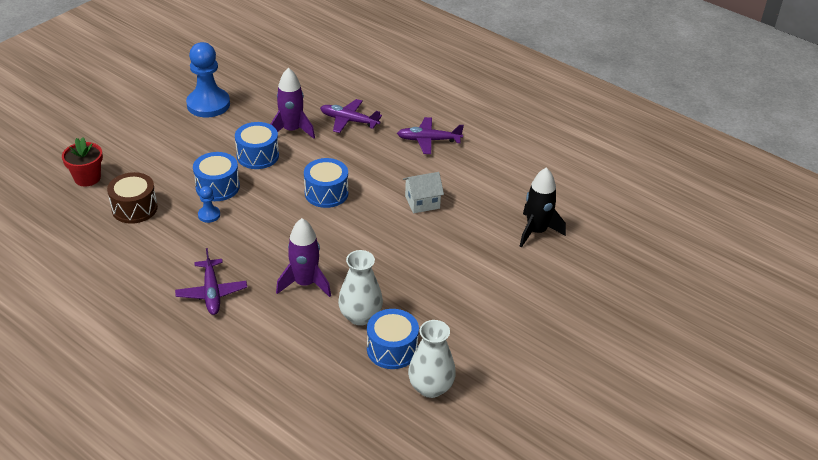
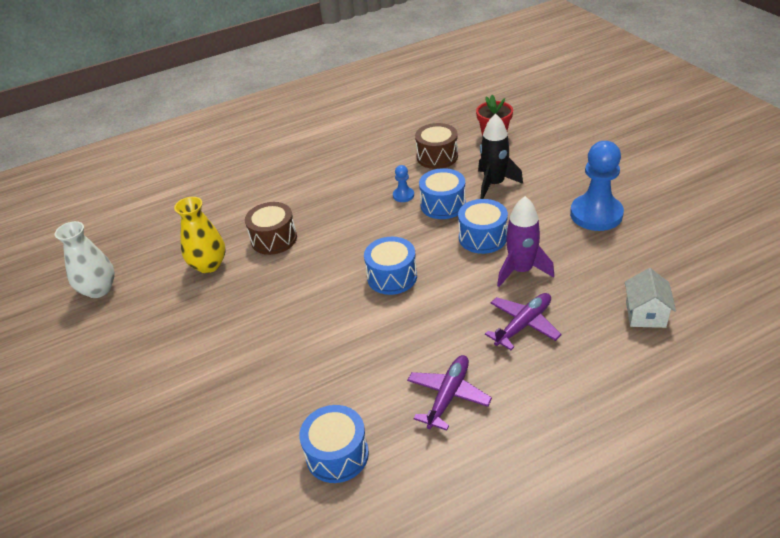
camera: 120 degrees right, 0 degrees up
(211, 292) = (303, 187): purple plane -> none
(305, 283) = (274, 239): purple rocket -> brown drum
(360, 316) = (209, 265): white vase -> yellow vase
(392, 349) = (157, 276): blue drum -> blue drum (337, 454)
(422, 202) = (331, 353): white house -> white house (645, 314)
(536, 231) = (210, 450): black rocket -> black rocket (494, 184)

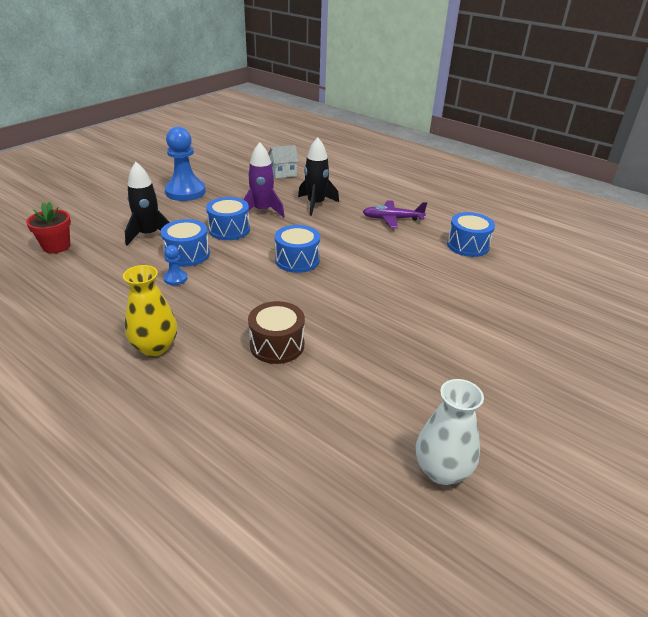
camera: 120 degrees left, 5 degrees down
(209, 265) = (342, 381): yellow vase -> yellow vase (155, 347)
(437, 157) = (98, 272): brown drum -> none
(523, 325) = (316, 204): purple plane -> black rocket

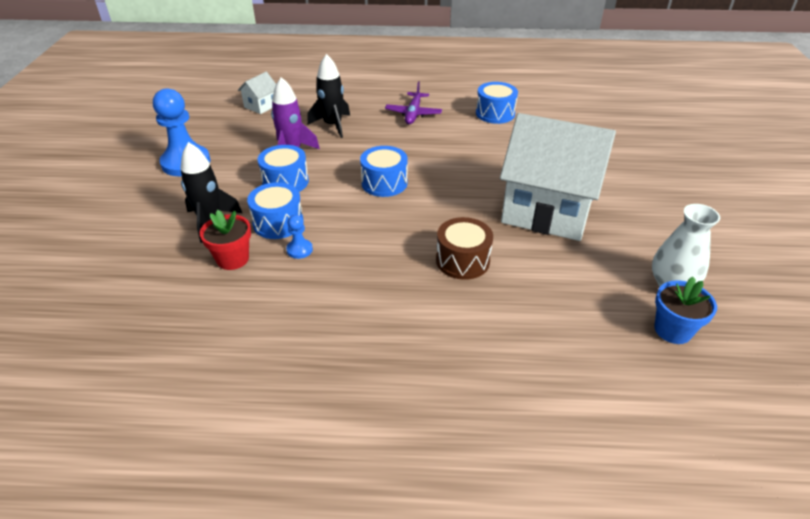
camera: 35 degrees left, 5 degrees up
(56, 246) = (122, 279): red flower pot -> red flower pot (233, 259)
(155, 347) = (368, 317): yellow vase -> none
(384, 510) = (672, 330): none -> blue flower pot
(392, 219) = (413, 113): purple plane -> purple plane turned 45 degrees counterclockwise
(406, 343) = (547, 210): none -> white house

